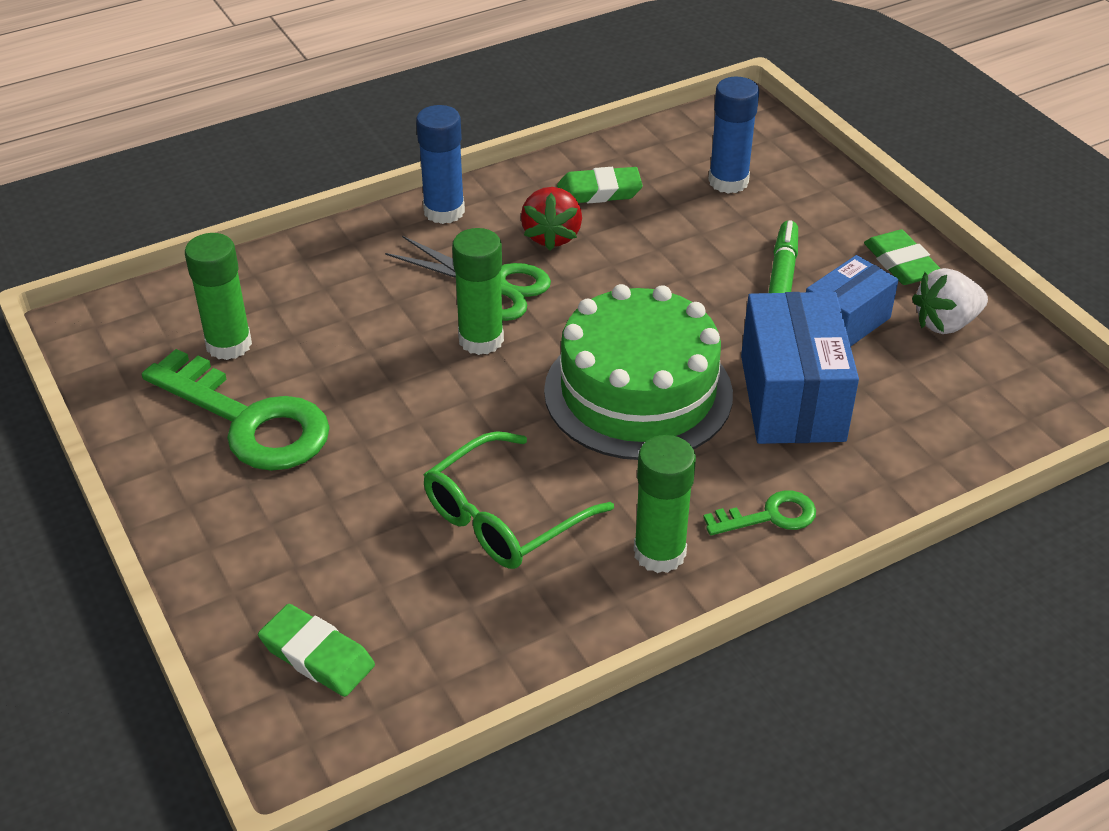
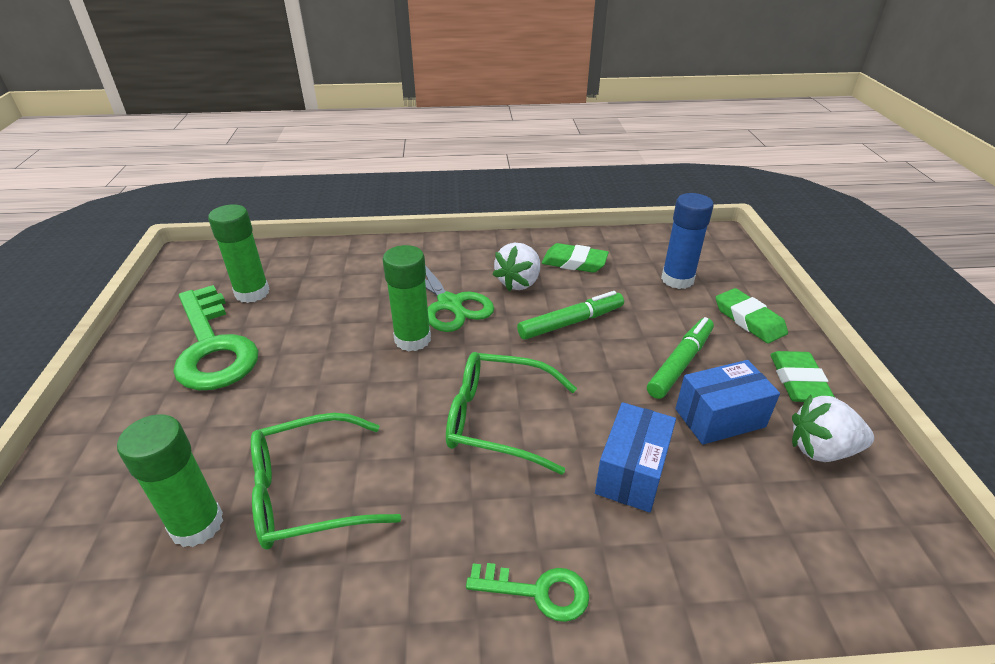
camera: 25 degrees right, 5 degrees down
(317, 655) = (58, 564): green eraser -> green eraser (749, 320)
(444, 211) = (459, 248): blue glue stick -> none
(552, 236) = (519, 282): red strawberry -> white strawberry
(638, 392) = (499, 420): green cake -> green glasses
(643, 268) = (571, 322): none -> green marker
(659, 553) = (408, 587): green glue stick -> green glue stick (197, 525)
(792, 398) = (632, 472): blue box -> blue box, size x0.64

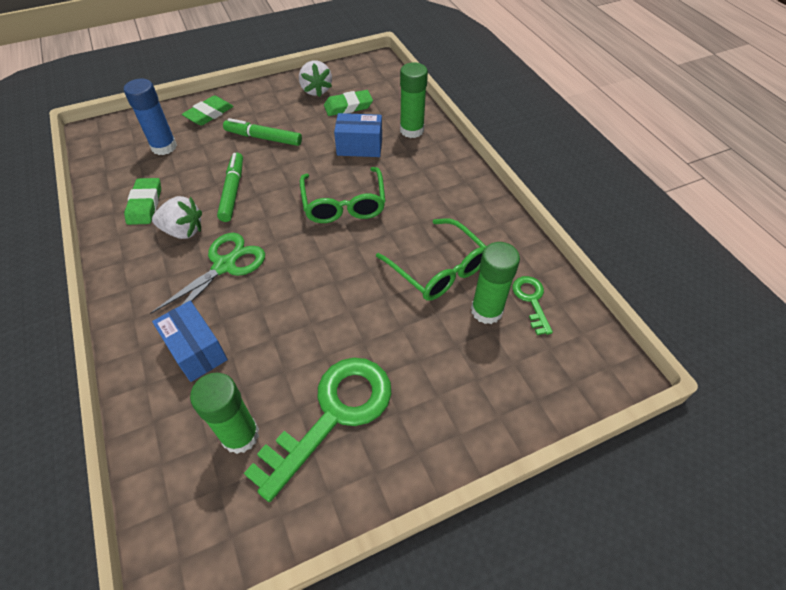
camera: 110 degrees left, 15 degrees up
(412, 339) = (278, 273): green glue stick -> green glue stick (411, 130)
(537, 592) = (442, 165): green key -> green key (531, 300)
(571, 322) = (233, 191): green marker -> green marker turned 45 degrees clockwise
(719, 418) = (306, 121): blue box -> blue box (196, 350)
(798, 381) = (265, 96): green eraser -> green eraser (348, 106)

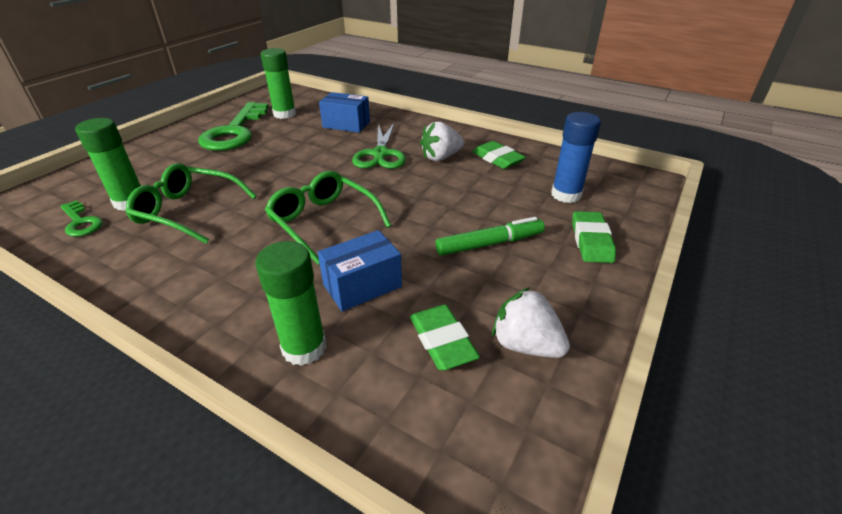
camera: 145 degrees right, 15 degrees down
(233, 191) = (444, 191): green marker -> none
(348, 106) = (442, 341): green eraser -> green eraser turned 60 degrees counterclockwise

